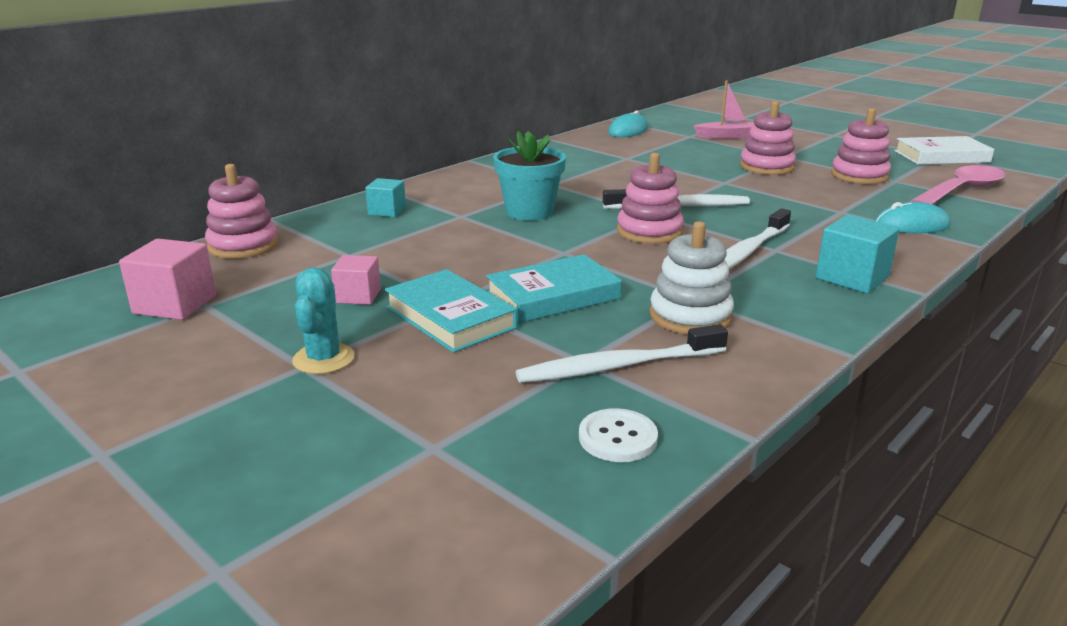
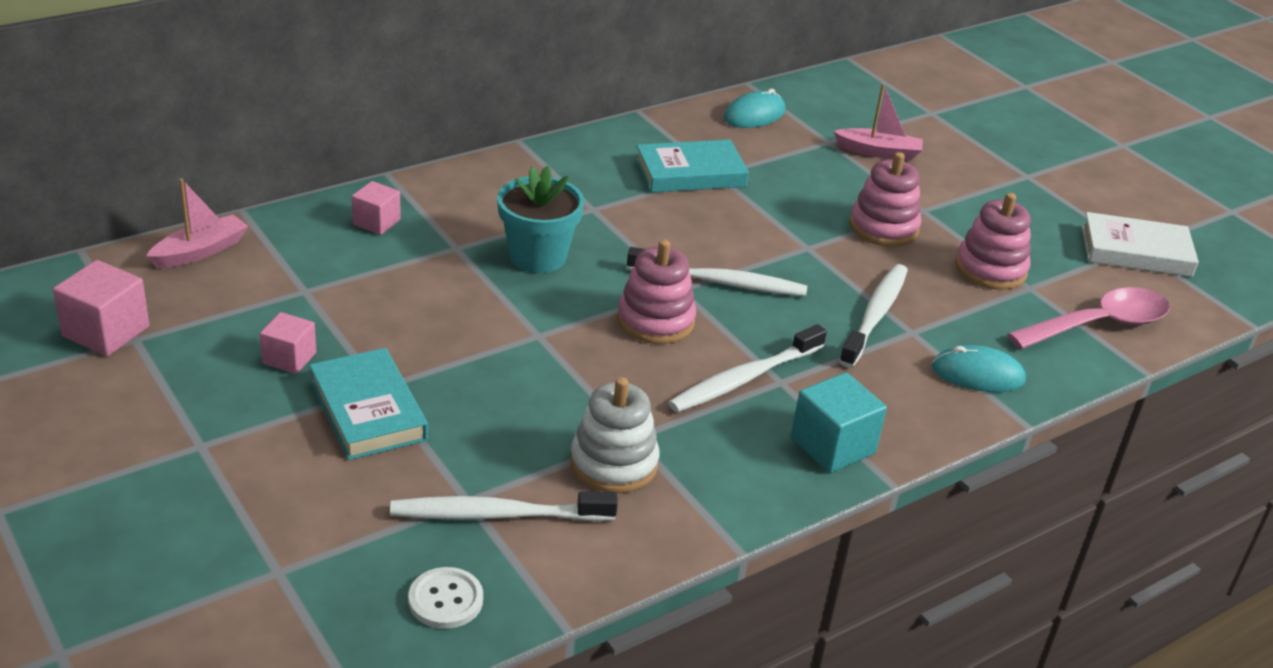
camera: 10 degrees right, 10 degrees up
(243, 246) = (200, 251): pink stacking toy -> pink boat
(323, 359) = (222, 440): turquoise cactus -> none
(387, 211) = (376, 222): turquoise cube -> pink cube
(553, 296) = (488, 402): turquoise book -> turquoise book (690, 173)
(807, 207) = (875, 315): none -> white toothbrush

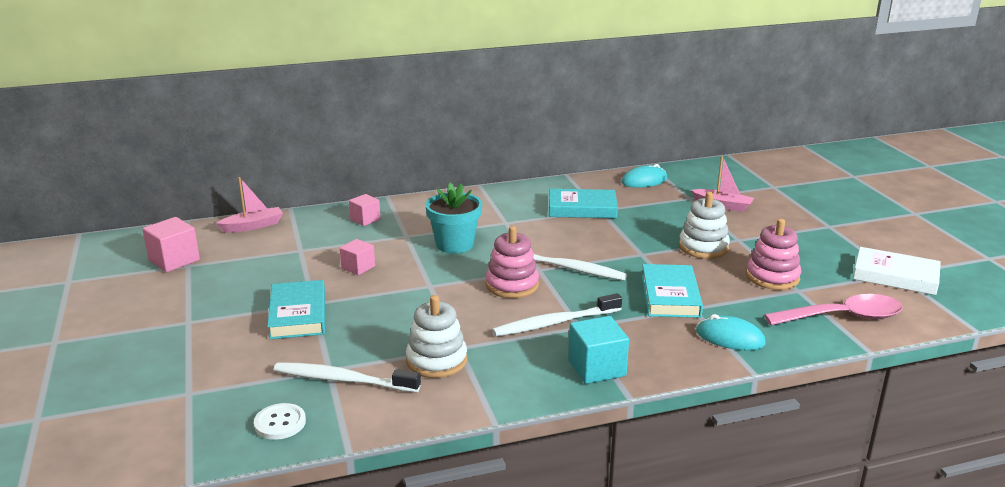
camera: 20 degrees right, 10 degrees down
(289, 358) = (269, 283): pink cube -> pink cube (358, 267)
(875, 315) = (670, 296): white toothbrush -> turquoise book
(883, 228) = (703, 247): pink stacking toy -> white stacking toy

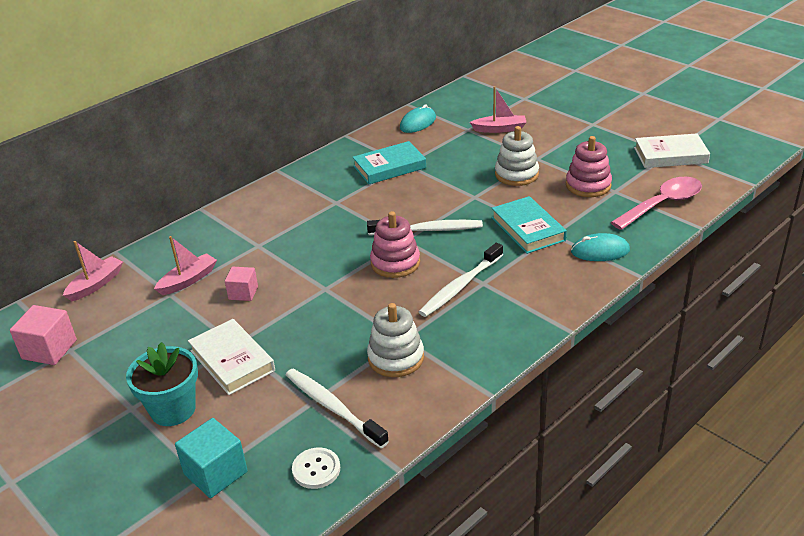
camera: 25 degrees left, 10 degrees up
(298, 314) = (232, 361): turquoise book -> white book
(324, 244) = (188, 280): none -> pink boat
(343, 380) = (333, 407): white toothbrush -> white toothbrush turned 60 degrees clockwise
(365, 219) = (203, 241): pink cube -> none
(454, 244) = (310, 240): turquoise flower pot -> turquoise flower pot (173, 409)
(597, 368) = (526, 315): turquoise cube -> turquoise cube (215, 473)

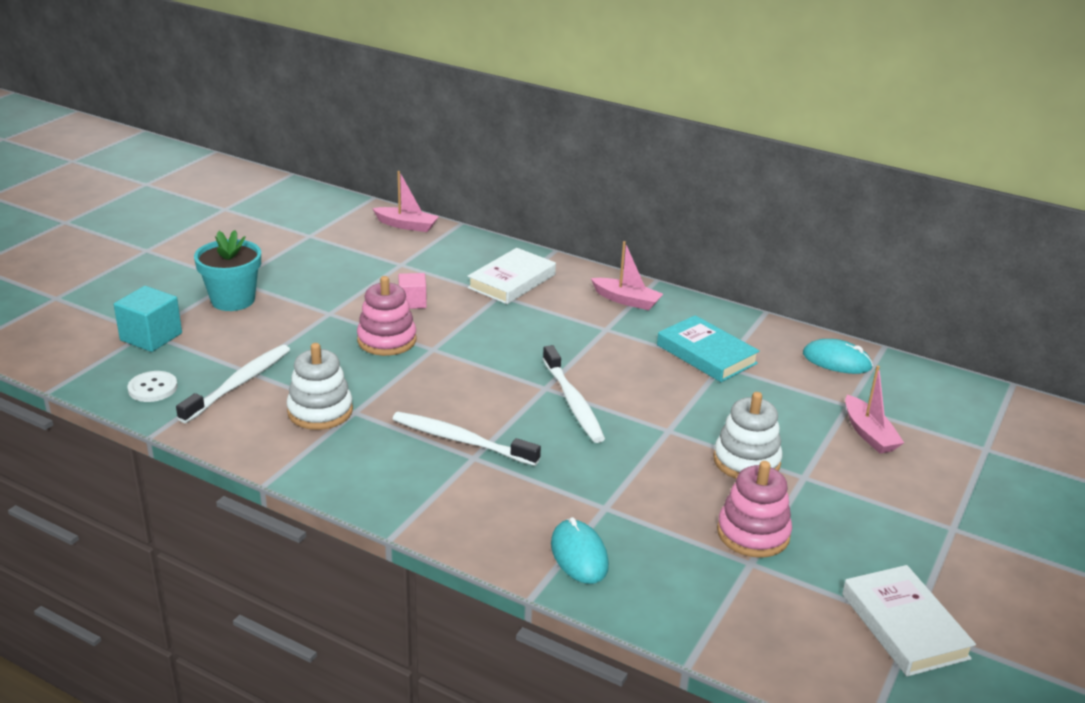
camera: 70 degrees right, 5 degrees down
(49, 349) = (308, 226): pink cube -> none
(188, 280) = (425, 269): pink boat -> pink boat (626, 300)
(232, 361) = (304, 316): white book -> white book (512, 281)
(395, 263) = (495, 387): pink stacking toy -> pink stacking toy (387, 340)
(528, 229) = (608, 483): turquoise book -> none
(662, 204) = (737, 618): pink spoon -> none

